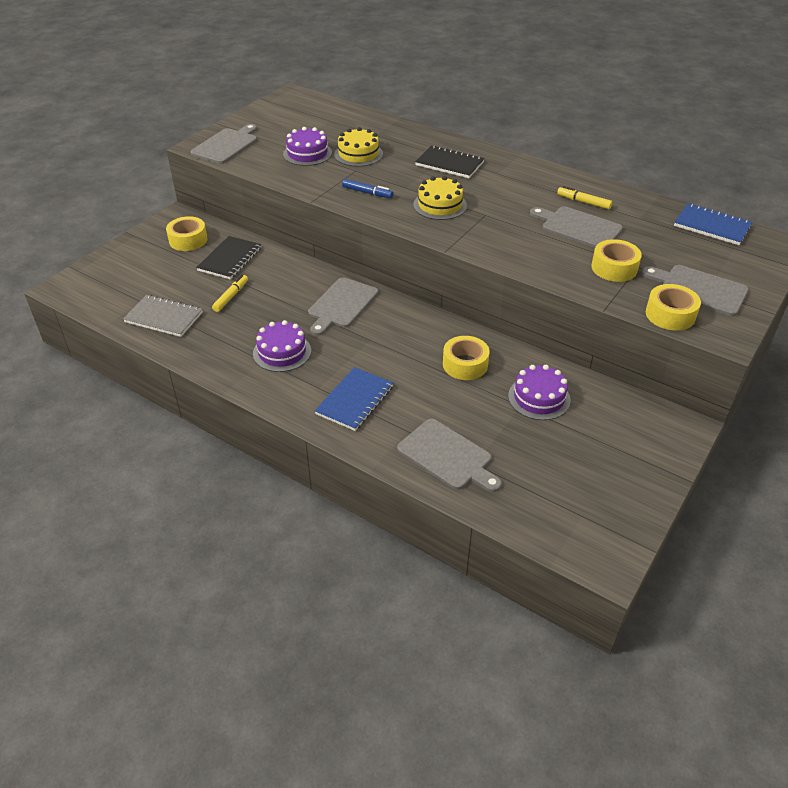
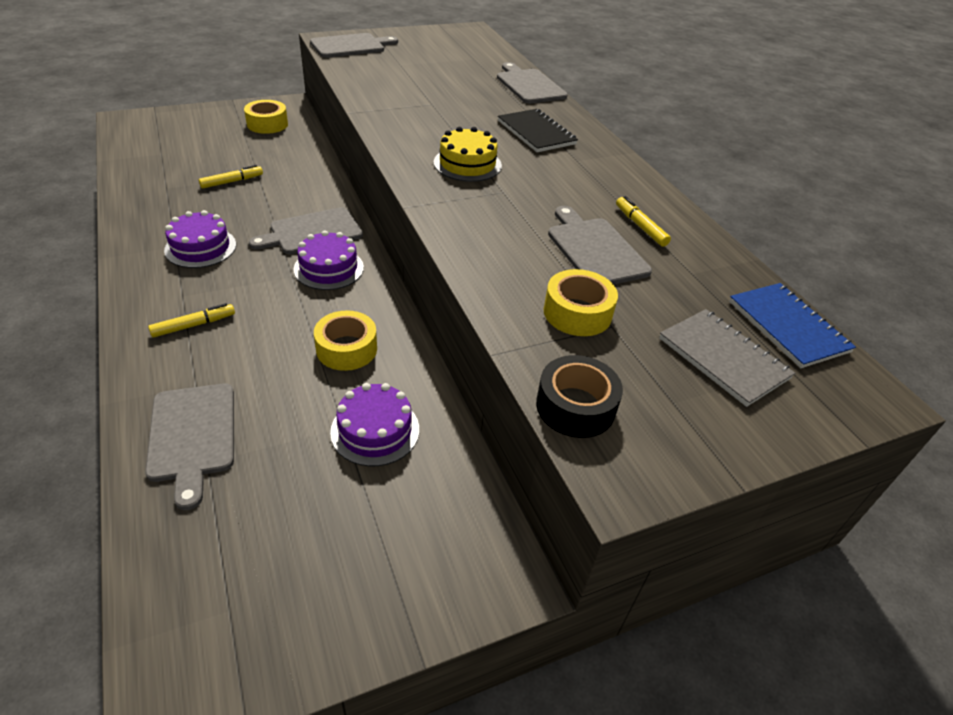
camera: 30 degrees right, 0 degrees up
(164, 317) = (157, 174): grey notebook -> grey notebook (723, 358)
(230, 259) = (276, 152): black notebook -> none
(307, 153) = (409, 75): purple cake -> purple cake (328, 268)
(354, 400) = (194, 325): blue notebook -> yellow marker
(358, 154) = (456, 92): yellow cake -> none
(367, 193) = (412, 125): blue marker -> none
(670, 315) = (575, 406): yellow tape -> black tape
(699, 289) = (662, 396): grey cutting board -> grey cutting board (529, 85)

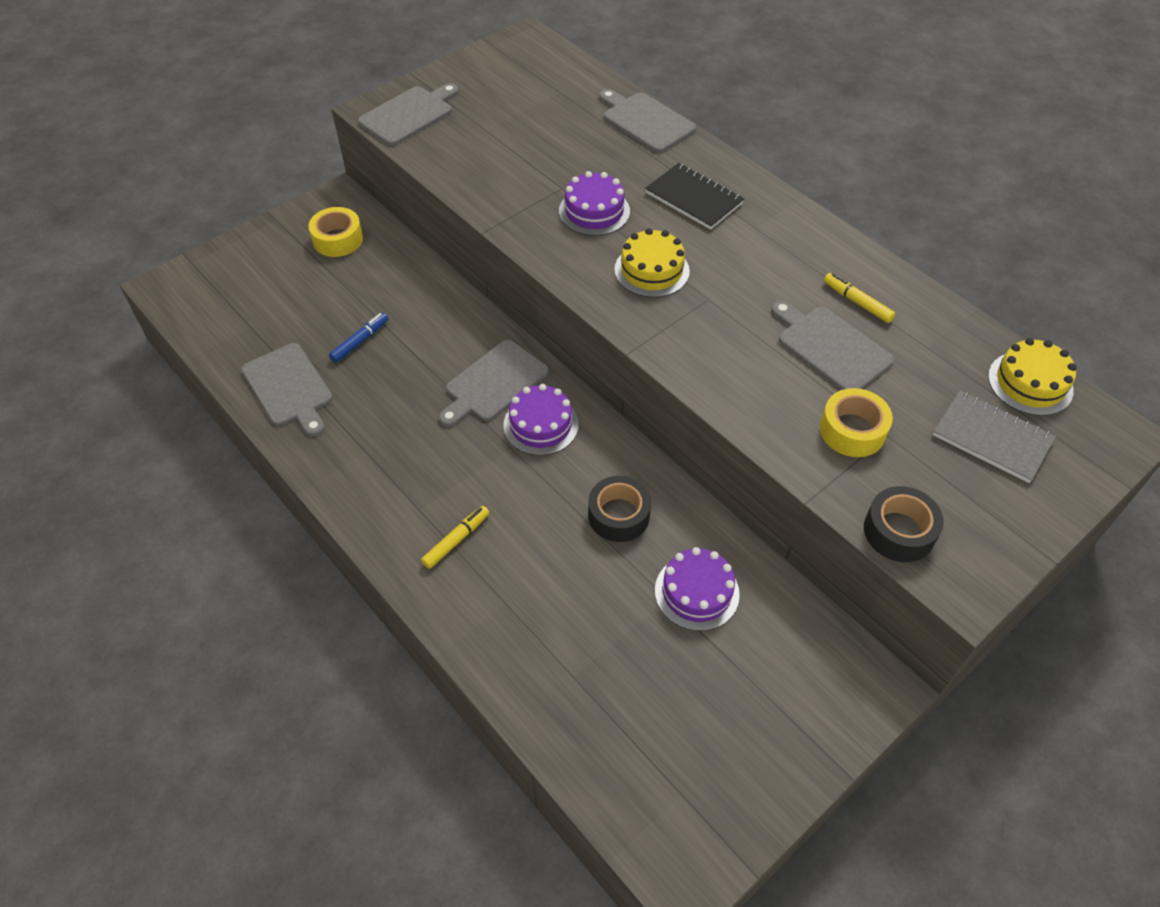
camera: 15 degrees left, 10 degrees up
(193, 436) = (542, 656): grey cutting board -> grey cutting board (289, 387)
(200, 247) = (393, 443): purple cake -> purple cake (594, 211)
(232, 181) = (360, 341): yellow marker -> blue marker
(346, 349) = (618, 515): yellow tape -> black tape
(787, 326) = (1030, 383): blue notebook -> yellow cake

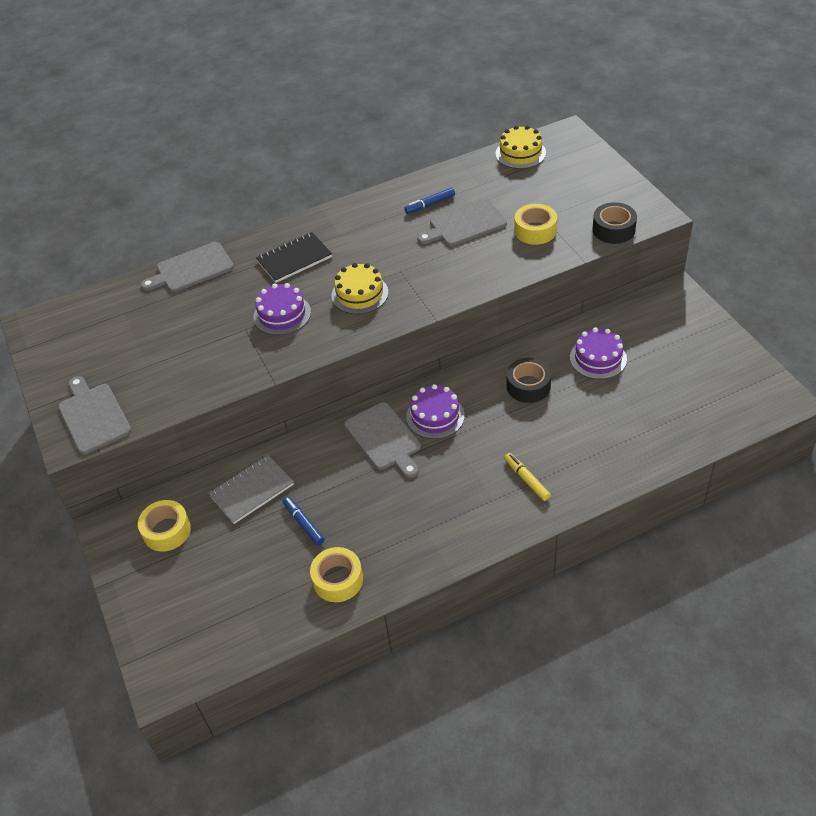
camera: 70 degrees left, 5 degrees down
(289, 387) = (338, 580): grey cutting board -> yellow tape
(857, 302) = (430, 204): yellow marker -> blue marker
(992, 438) = (556, 178): grey notebook -> grey notebook (252, 490)

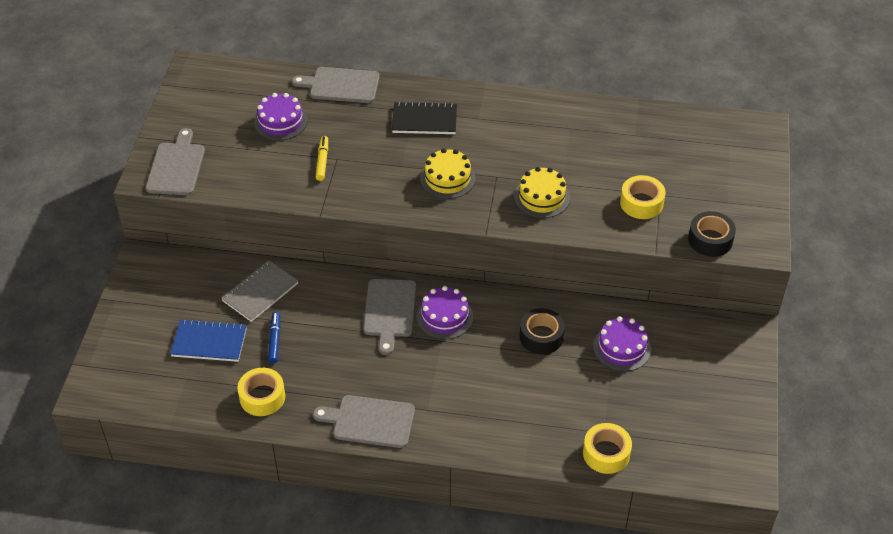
camera: 30 degrees right, 0 degrees up
(167, 531) = (178, 286): yellow tape -> yellow tape (606, 453)
(242, 562) = (209, 342): none -> blue notebook
(252, 490) = (260, 292): grey notebook -> grey notebook turned 45 degrees counterclockwise
(282, 314) = (374, 162): purple cake -> purple cake (280, 122)
(430, 204) = (576, 131): blue marker -> none
(465, 224) = (588, 165): grey cutting board -> grey cutting board (370, 421)
(520, 153) = (700, 125): yellow cake -> yellow cake (541, 197)
(527, 479) = (467, 410): yellow marker -> yellow marker (322, 161)

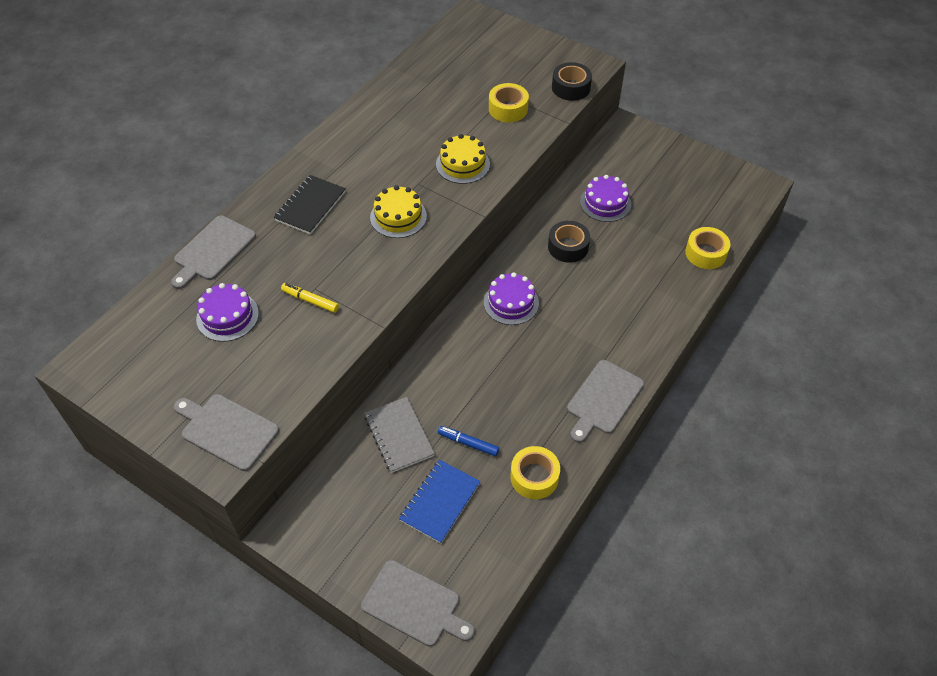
camera: 65 degrees left, 5 degrees up
(390, 311) = (482, 339): grey cutting board -> grey cutting board (414, 604)

